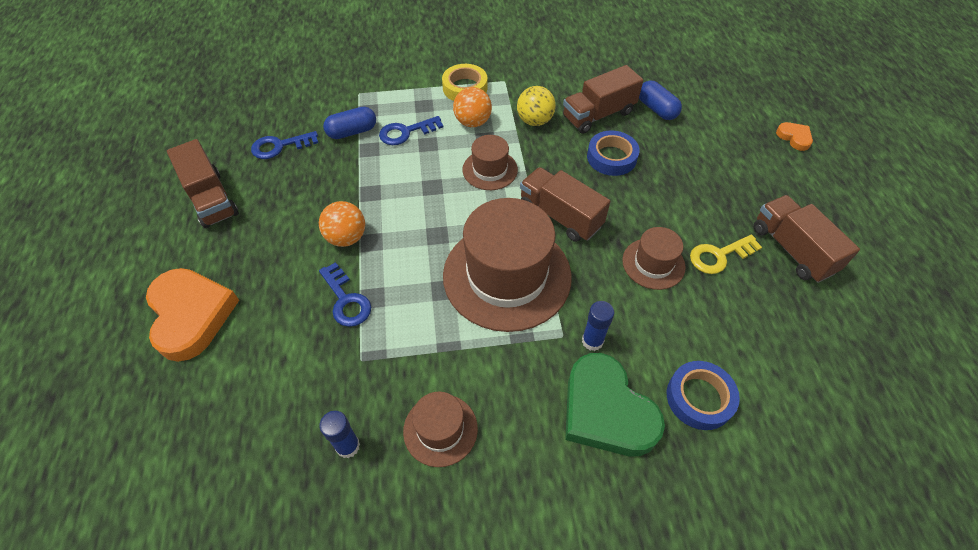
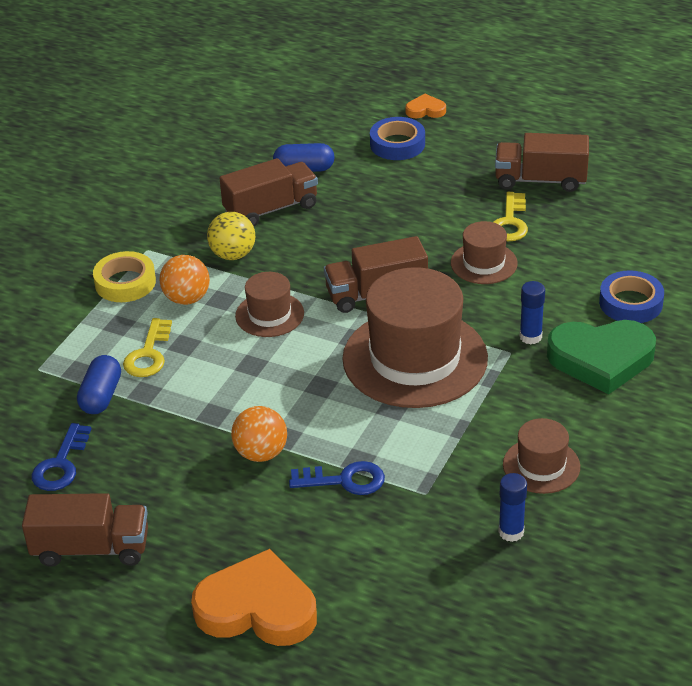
camera: 55 degrees left, 15 degrees down
(406, 132) = (148, 354): blue key -> yellow key
(598, 115) = (271, 209): brown truck -> brown truck turned 120 degrees counterclockwise
(611, 157) = (337, 228): blue tape -> blue tape (397, 144)

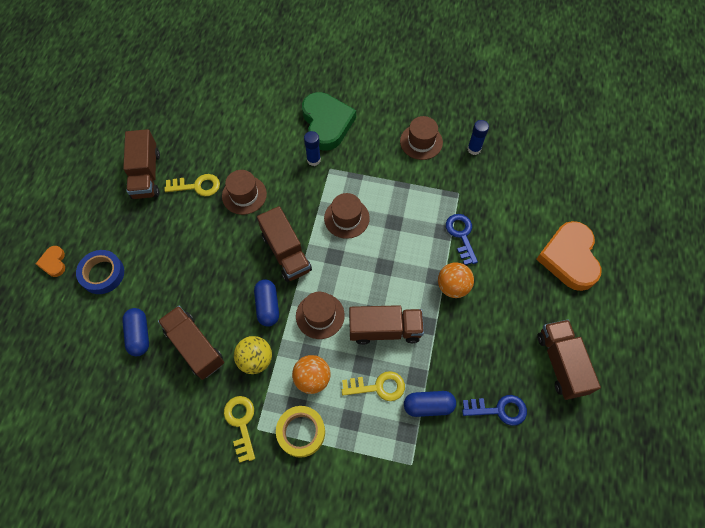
camera: 105 degrees left, 25 degrees up
(159, 238) = (241, 423): none -> yellow key
(224, 372) = (385, 330): none -> brown truck
(301, 270) = (268, 306): none -> blue capsule
(415, 358) = (346, 218): brown hat -> brown hat, size x0.49
(630, 303) = (272, 114): blue tape -> none

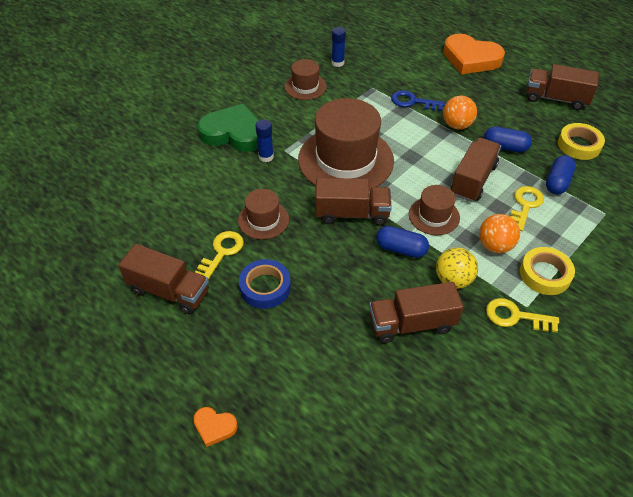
camera: 60 degrees left, 15 degrees down
(102, 274) = (267, 379): blue tape -> blue tape (265, 287)
(139, 335) = (368, 369): blue capsule -> blue capsule (505, 147)
(346, 218) = (345, 160): brown hat -> brown hat, size x2.03
(499, 410) = (579, 145): blue key -> yellow tape

